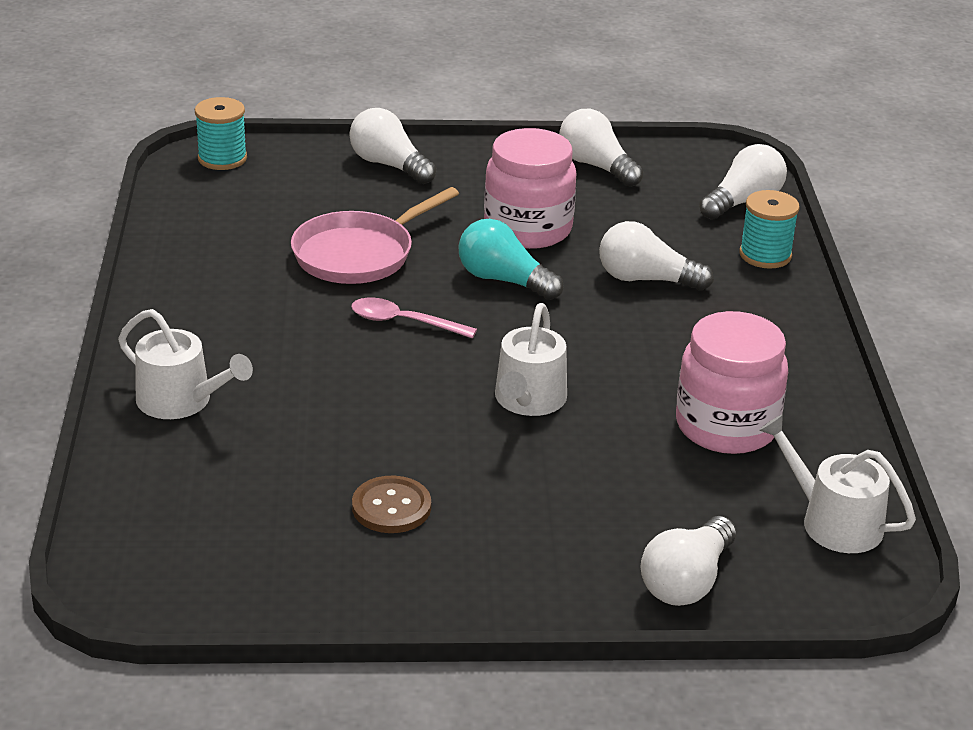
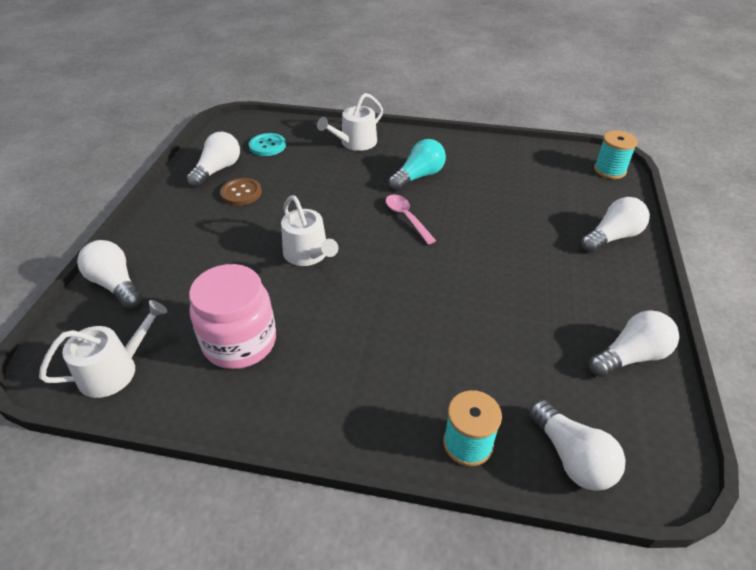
camera: 105 degrees right, 10 degrees up
(214, 511) = (267, 146): none -> turquoise button
(358, 254) = (488, 210): pink pan -> none
(403, 322) = (406, 218): pink spoon -> pink spoon turned 60 degrees counterclockwise
(504, 280) = (448, 267): turquoise light bulb -> turquoise light bulb (418, 176)
(528, 229) = (519, 292): pink jar -> none
(528, 400) = (308, 254): white watering can -> white watering can turned 150 degrees counterclockwise
(646, 279) = (438, 345): white light bulb -> white light bulb (218, 170)

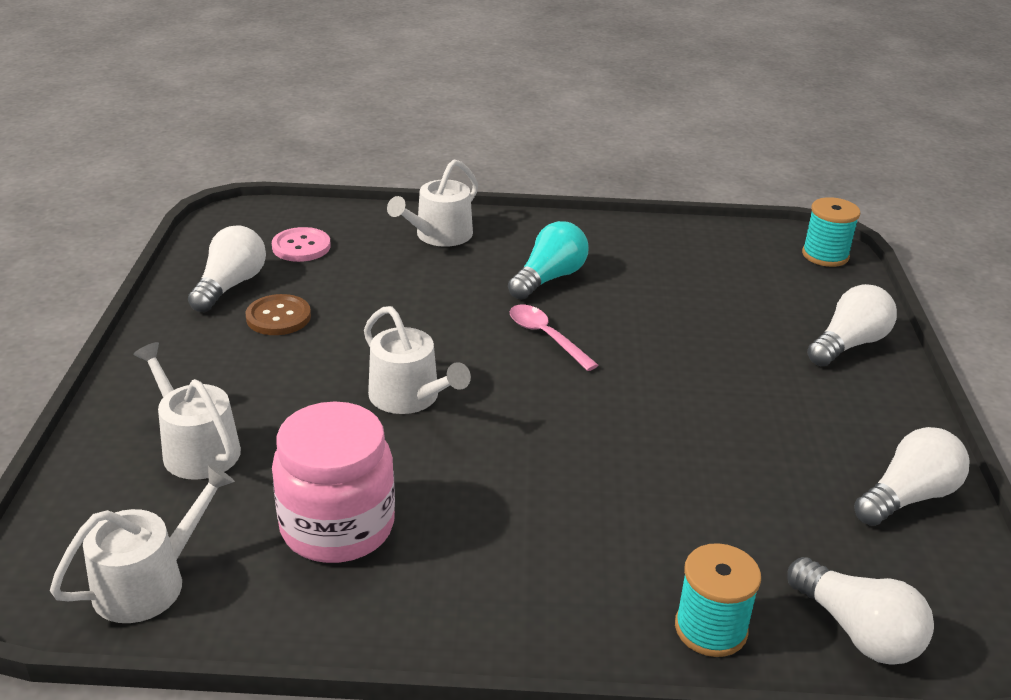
camera: 10 degrees left, 10 degrees down
(115, 284) = (112, 462): white light bulb -> none
(167, 279) = (196, 448): none -> white watering can
(267, 146) = (301, 247): turquoise button -> pink button

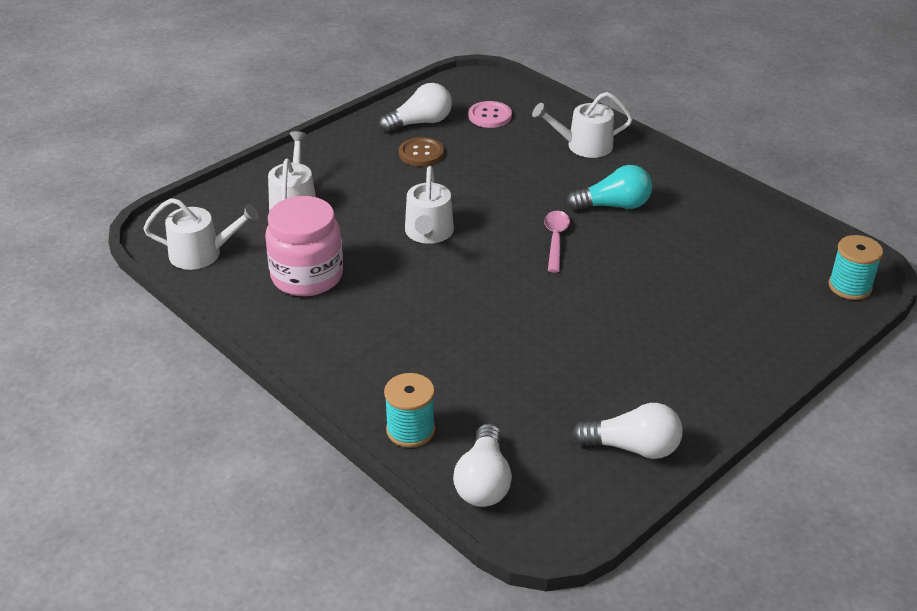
camera: 45 degrees right, 5 degrees up
(848, 344) = (756, 349): white light bulb -> none

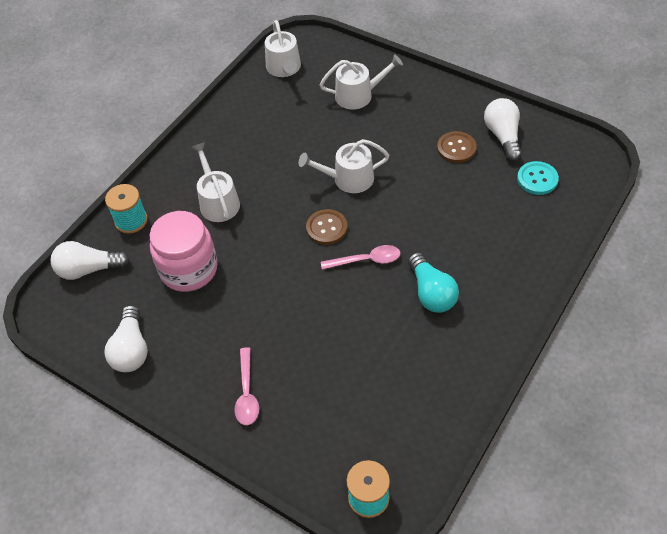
camera: 80 degrees right, 15 degrees up
(307, 276) = (275, 126): pink jar -> pink jar (189, 269)
(420, 123) = (503, 136): white light bulb -> white light bulb turned 150 degrees counterclockwise
(490, 116) = (537, 179): pink button -> turquoise button
(497, 260) = (326, 228): none -> brown button
(583, 146) = (519, 255): white watering can -> white watering can (218, 201)
(716, 353) = (247, 393): none -> pink spoon

